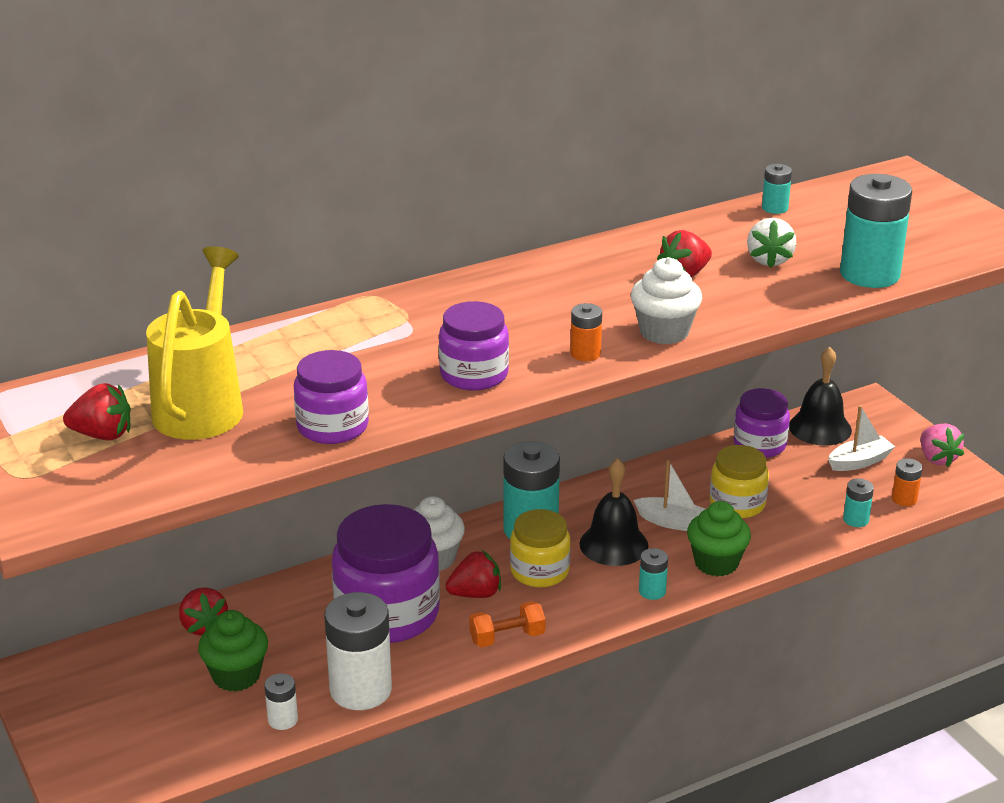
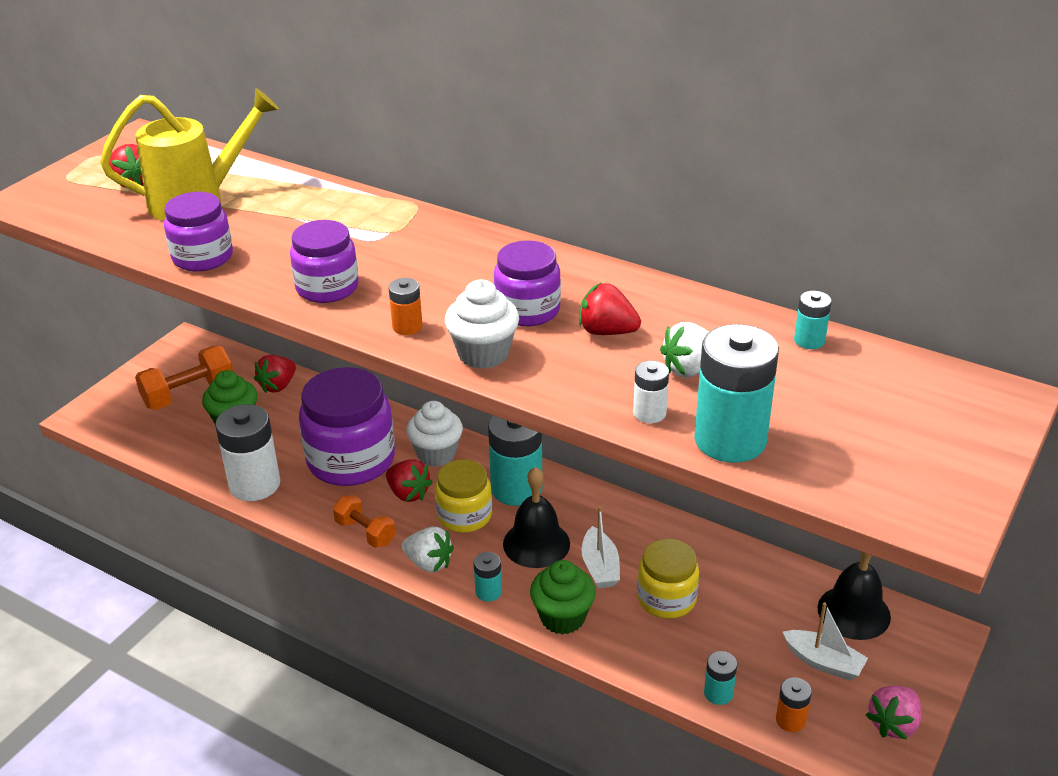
camera: 60 degrees right, 5 degrees up
(143, 697) = (189, 394): none -> orange dumbbell
(283, 720) = (200, 463): white battery -> white battery (649, 413)
(585, 613) = (429, 563): none -> white strawberry
(759, 445) = (779, 579): purple jar -> purple jar (527, 310)

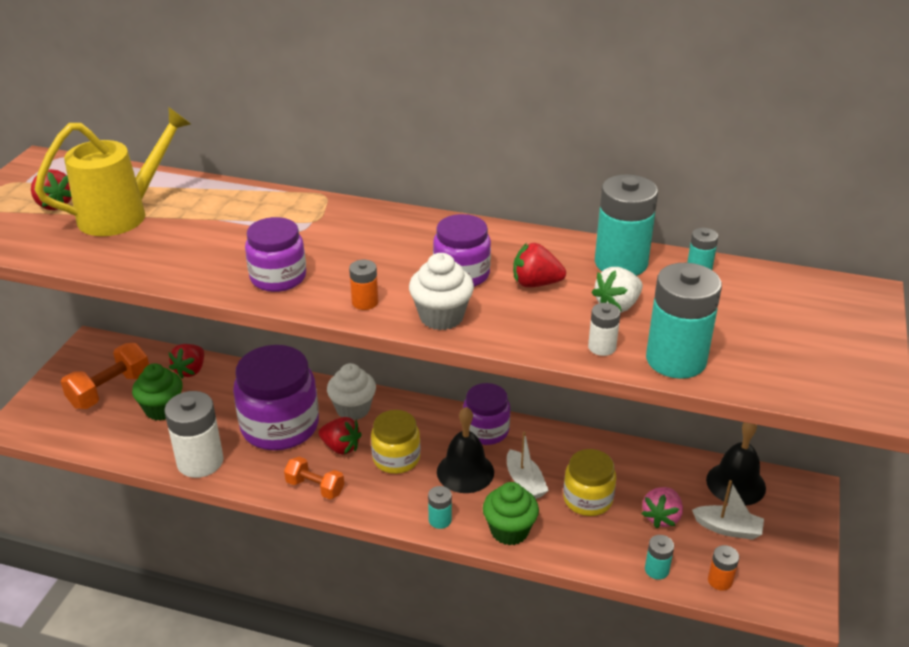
camera: 15 degrees left, 0 degrees up
(203, 257) = (151, 264): purple jar -> purple jar (486, 430)
(429, 563) = (380, 504): white strawberry -> none
(516, 489) = (432, 428): turquoise battery -> turquoise battery (621, 263)
(893, 724) = (797, 568): pink strawberry -> pink strawberry (661, 517)

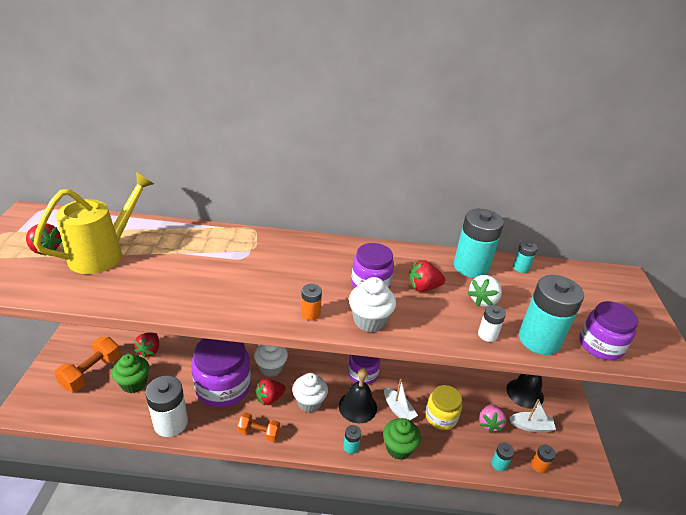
camera: 15 degrees left, 0 degrees up
(278, 277) = (239, 298): purple jar -> purple jar (600, 345)
(341, 447) = (269, 398): red strawberry -> red strawberry turned 135 degrees clockwise
(396, 458) = (309, 402): yellow jar -> white cupcake

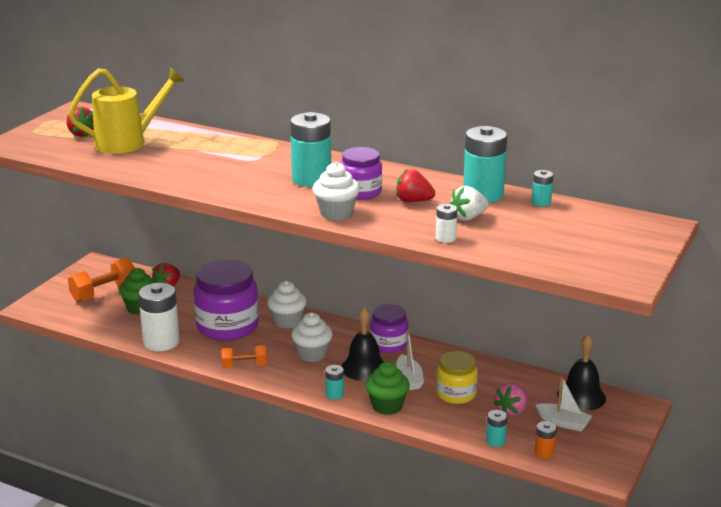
camera: 25 degrees right, 10 degrees down
(259, 433) = (244, 365): orange dumbbell -> orange dumbbell turned 45 degrees counterclockwise
(269, 398) = (271, 343): red strawberry -> none
(310, 313) = (284, 202): orange battery -> none
(539, 339) = (497, 249): turquoise battery -> turquoise battery (311, 179)
(600, 345) = (560, 262): purple jar -> none

